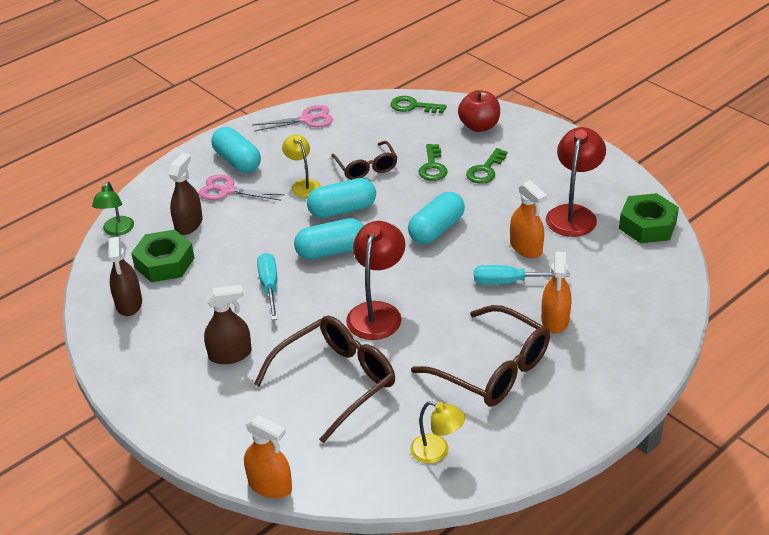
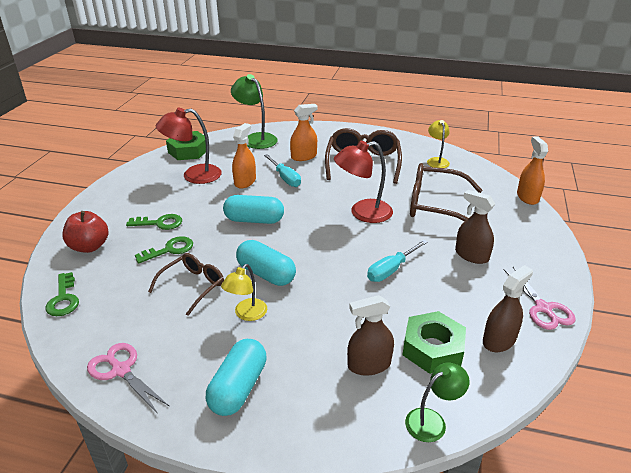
camera: 125 degrees left, 5 degrees down
(227, 190) = (295, 366): pink scissors -> pink scissors (543, 308)
(331, 251) = (322, 257): turquoise capsule -> none
(647, 295) = (256, 138): none -> green lamp

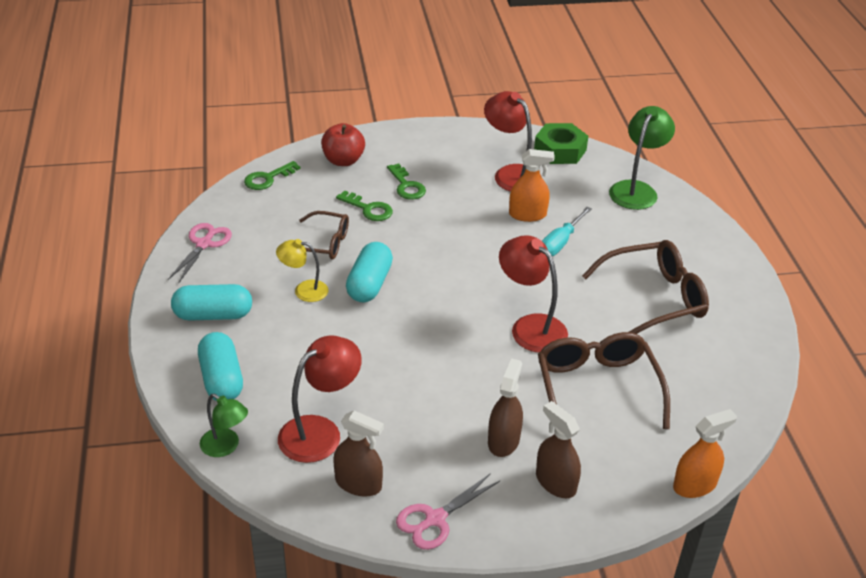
camera: 65 degrees right, 5 degrees up
(254, 220) = (456, 246): turquoise capsule -> turquoise capsule (222, 379)
(304, 156) = (625, 242): orange spray bottle -> none
(369, 365) = (276, 390): brown spray bottle -> brown spray bottle (555, 482)
(391, 270) = (431, 375): turquoise screwdriver -> none
(432, 348) = (320, 432): green nut -> red lamp
(436, 161) = (724, 370): yellow lamp -> none

